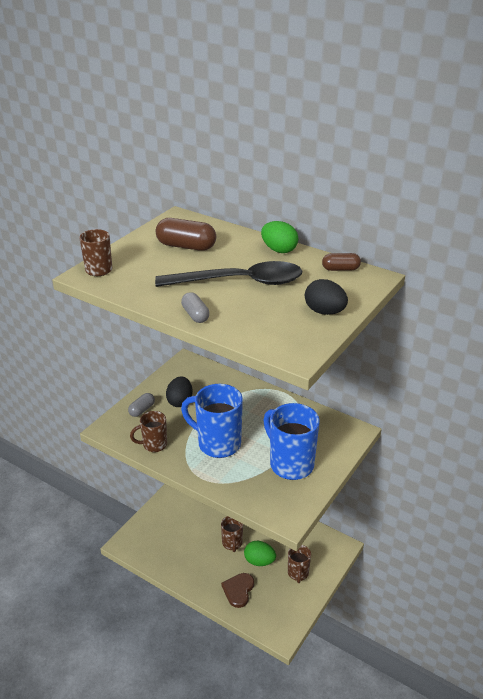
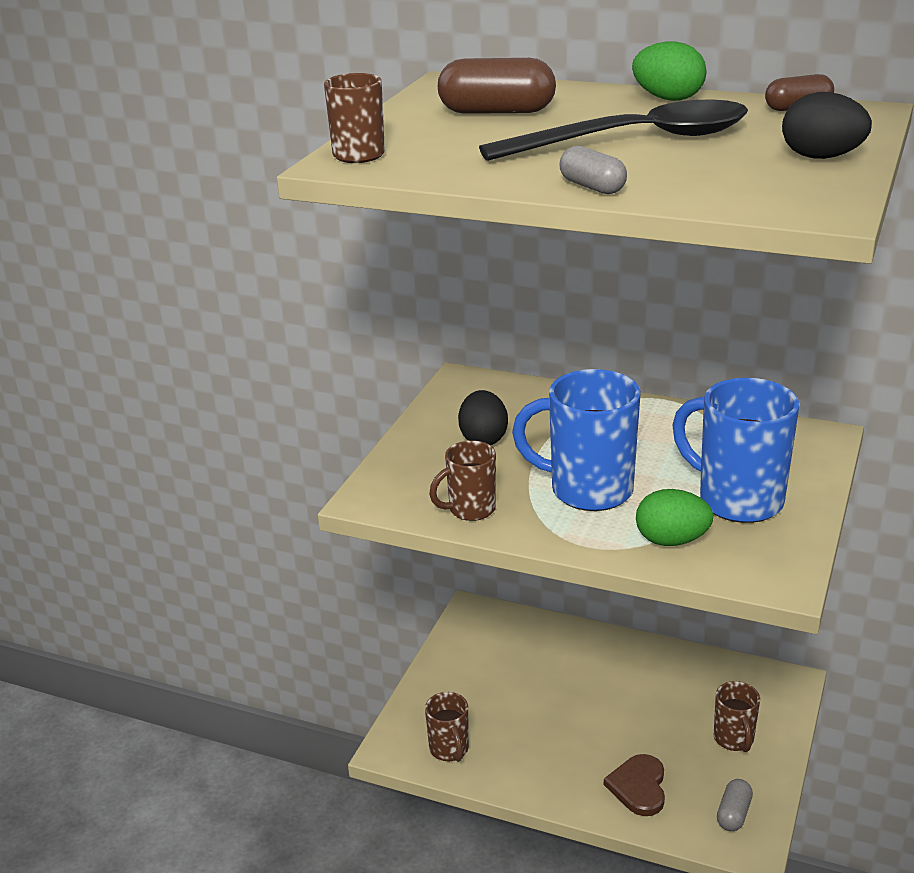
camera: 10 degrees left, 5 degrees down
(142, 410) = (419, 461): grey capsule -> grey capsule (733, 814)
(232, 543) = (594, 712): brown mug -> brown mug (449, 750)
(259, 561) = (656, 732): green egg -> green egg (671, 540)

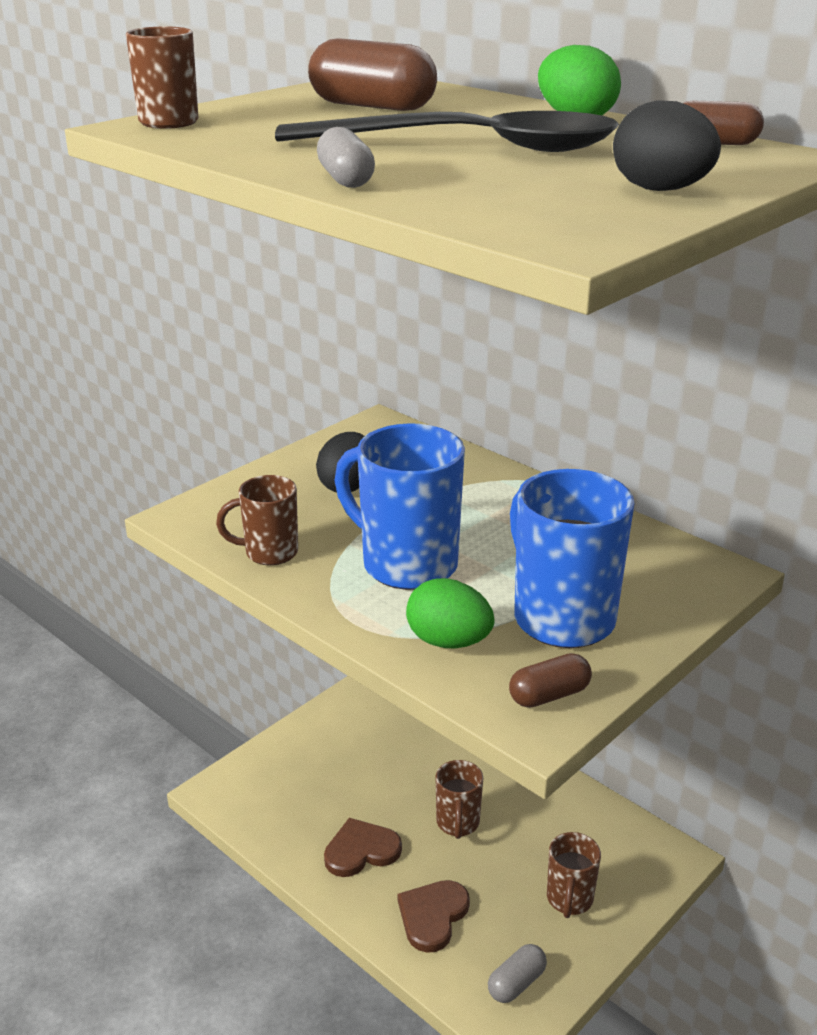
camera: 20 degrees right, 0 degrees up
(449, 750) = (269, 811): brown mug -> brown mug (457, 823)
(548, 756) = (361, 850): none -> brown heart
(775, 559) = (549, 695): none -> brown capsule

